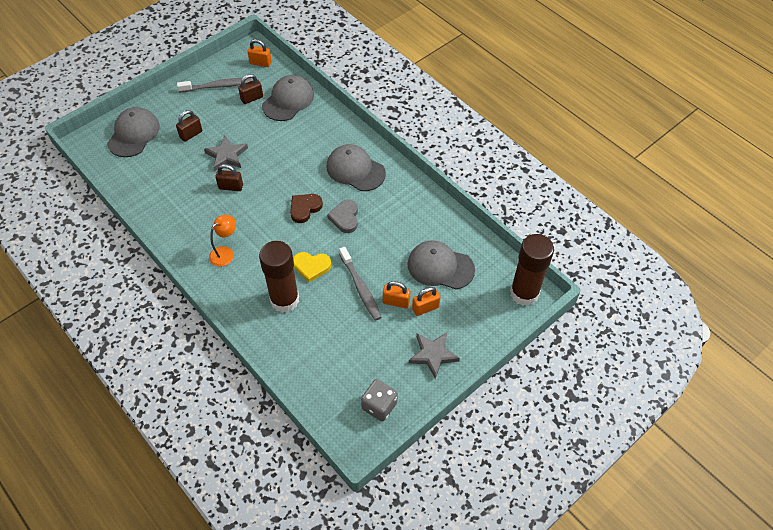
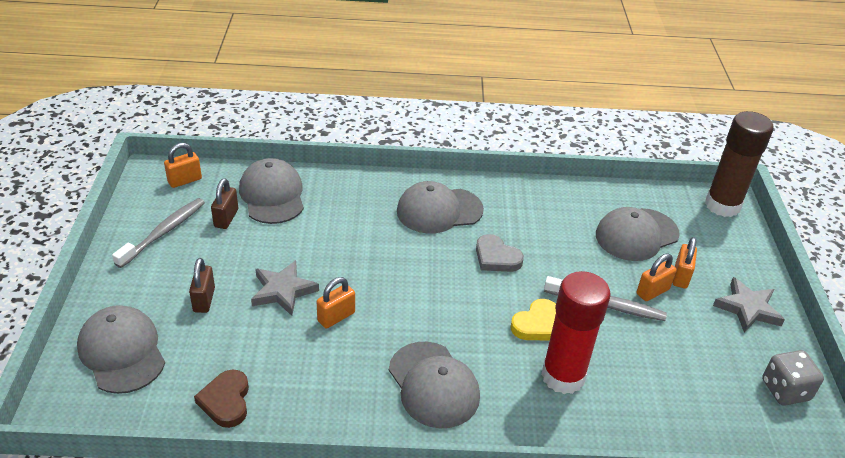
camera: 50 degrees left, 15 degrees down
(225, 253) = (433, 385): orange lamp -> grey cap
(231, 187) = (336, 317): brown padlock -> orange padlock
(284, 300) = (563, 376): brown glue stick -> red glue stick
(305, 208) = (446, 278): brown heart -> brown heart (226, 401)

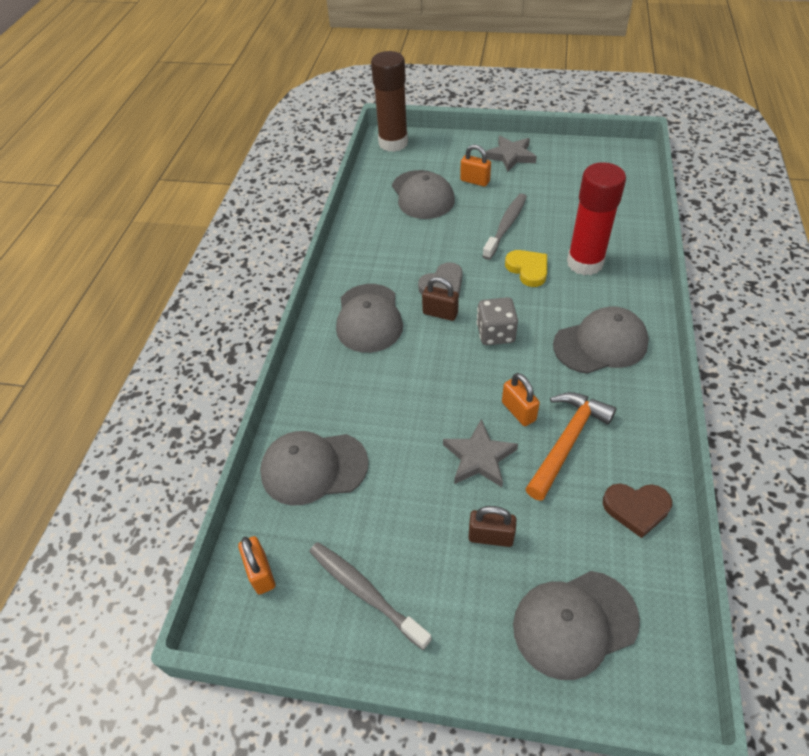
camera: 75 degrees left, 10 degrees up
(226, 218) = (349, 518): brown padlock -> brown padlock (440, 313)
(301, 352) = (566, 442): none -> orange hammer
(652, 291) = (491, 199): orange padlock -> none
(785, 390) = (589, 157): grey dice -> grey dice (495, 333)

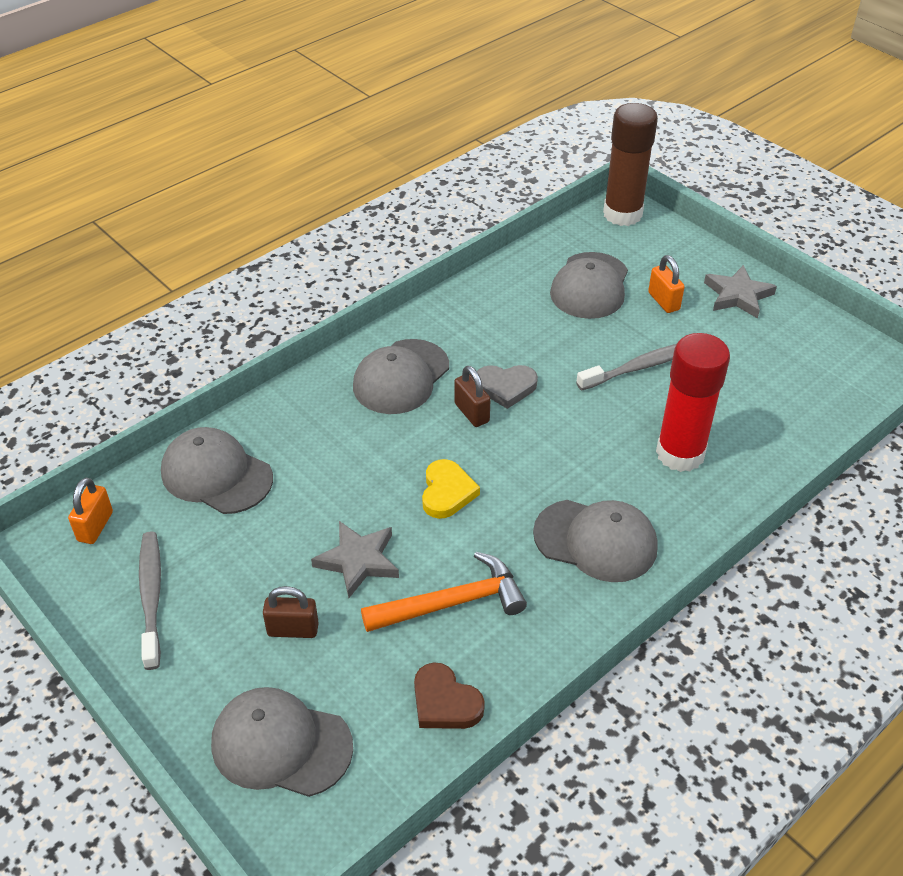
camera: 35 degrees right, 5 degrees down
(490, 536) = (293, 629): brown padlock -> brown padlock turned 45 degrees counterclockwise
(495, 333) = (502, 464): grey dice -> none
(518, 411) = (440, 547): orange padlock -> none
(528, 269) = (610, 424): yellow heart -> yellow heart (447, 492)

